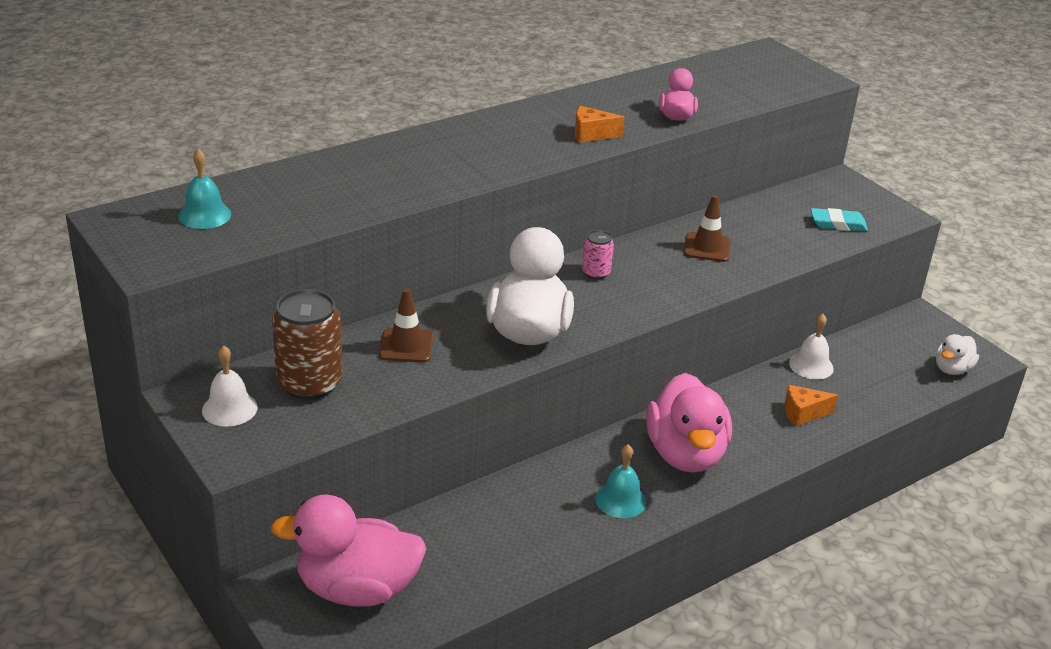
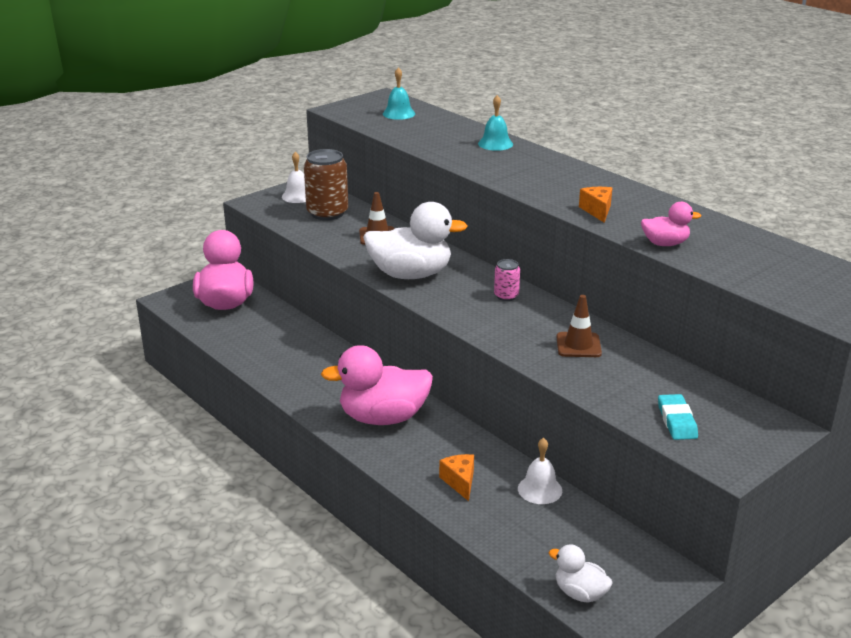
camera: 85 degrees right, 5 degrees down
(620, 500) = (321, 390): turquoise bell -> turquoise bell (495, 144)

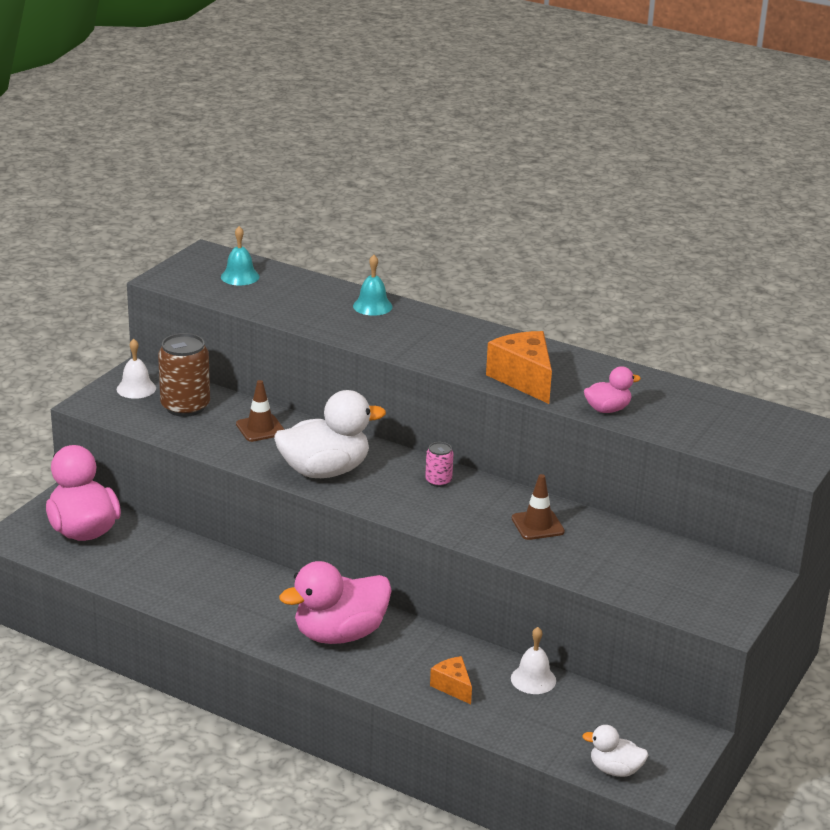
camera: 20 degrees left, 0 degrees up
(597, 211) = (523, 379): orange cheese -> orange cheese, size x1.80
(677, 421) = (664, 588): turquoise eraser -> none

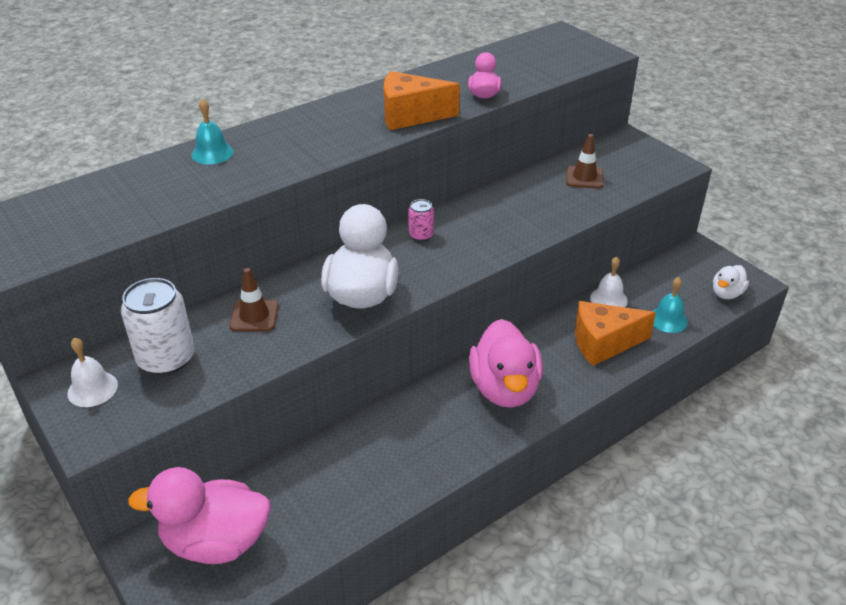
camera: 65 degrees left, 10 degrees up
(185, 406) = (166, 359): brown can -> white can
(240, 276) = (64, 214): turquoise bell -> turquoise bell (668, 320)
(452, 687) = (603, 343): orange cheese -> orange cheese, size x1.80
(537, 525) = (516, 206): brown traffic cone -> brown traffic cone (584, 177)

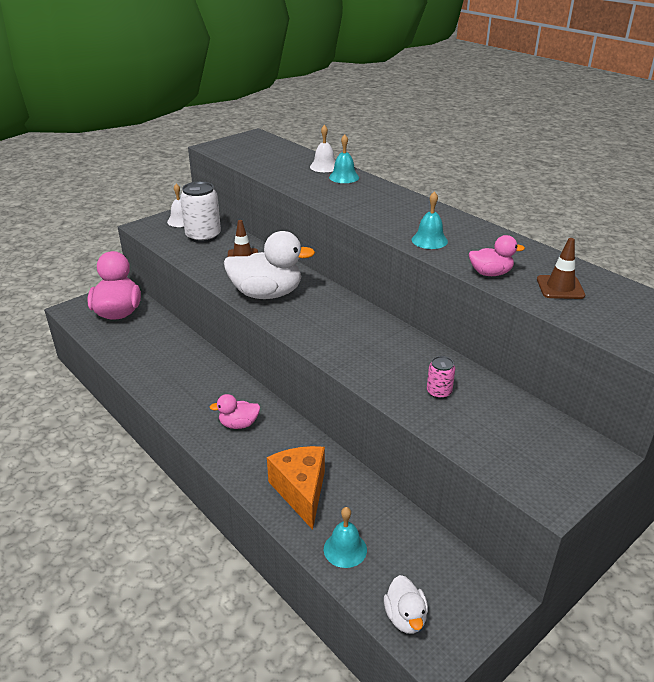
camera: 85 degrees right, 5 degrees down
(410, 116) = (429, 240): orange cheese -> turquoise bell
(421, 235) = (348, 315): pink can -> pink can (439, 392)
(504, 389) = (239, 424): pink duck -> pink duck, size x0.51
(584, 177) = (484, 413): brown traffic cone -> brown traffic cone (560, 287)
(608, 299) = (373, 499): white bell -> white bell (324, 166)
(726, 293) = (405, 617): white duck -> white duck turned 135 degrees counterclockwise

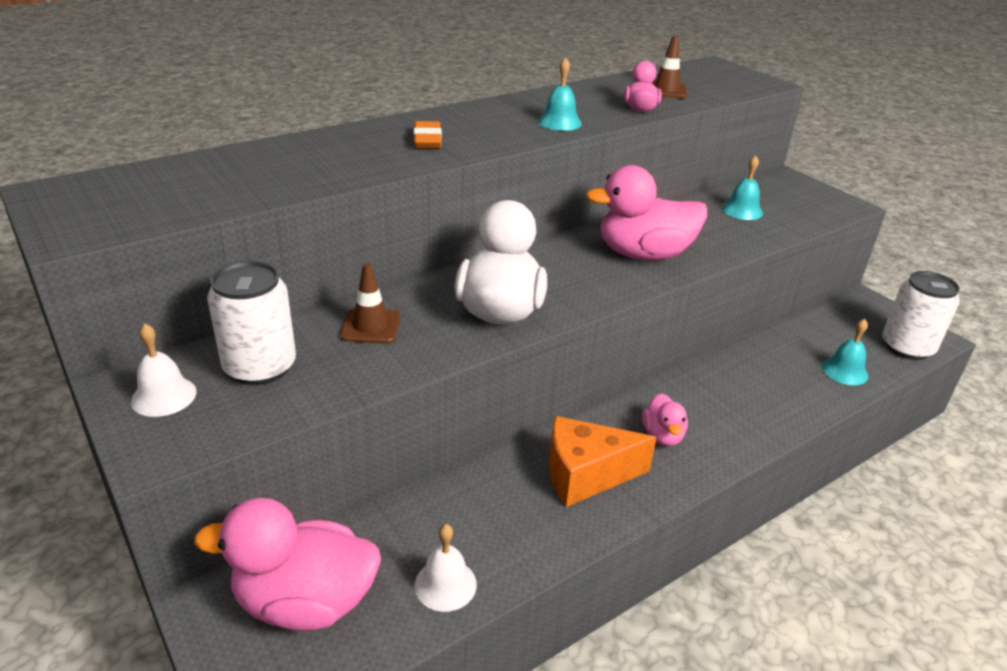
camera: 85 degrees left, 0 degrees up
(301, 491) = (773, 392): orange cheese -> orange cheese (585, 475)
(324, 166) = (277, 150): white bell -> white bell (445, 584)
(344, 177) = (333, 142): turquoise bell -> turquoise bell (742, 210)
(363, 200) = (427, 140): none -> orange eraser
(364, 349) = (644, 254): none -> pink duck
(405, 617) = (907, 347): white duck -> white can
(439, 392) = (718, 225): pink can -> none

